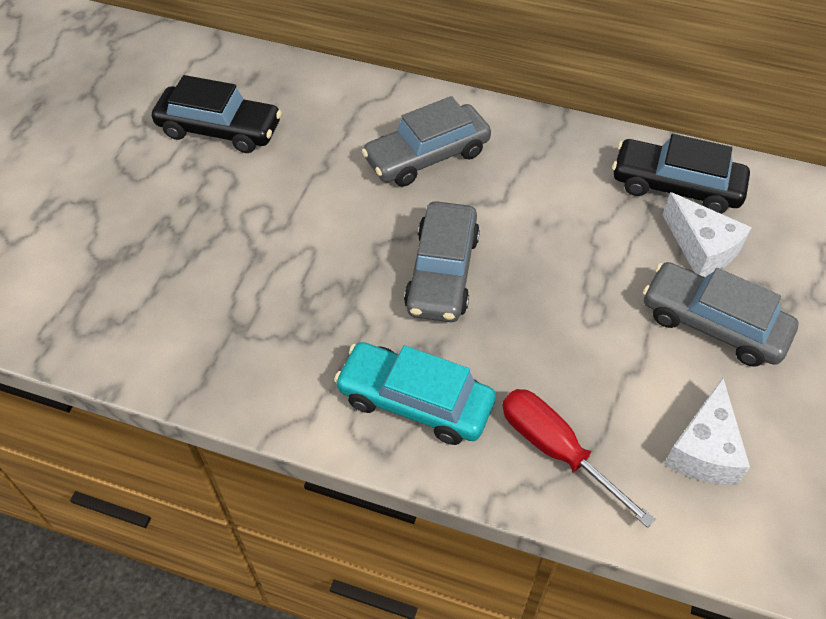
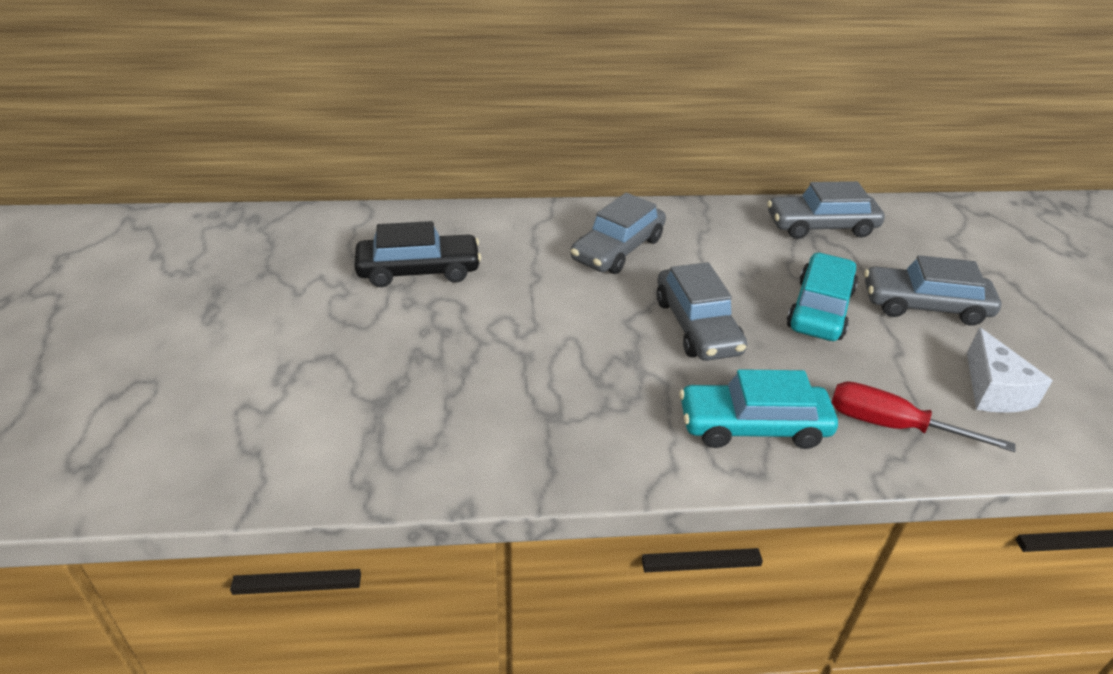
camera: 25 degrees left, 15 degrees down
(588, 291) = (820, 309): none -> turquoise car
(676, 186) = (821, 226): black car -> grey car
(701, 248) = (873, 260): white cheese -> none

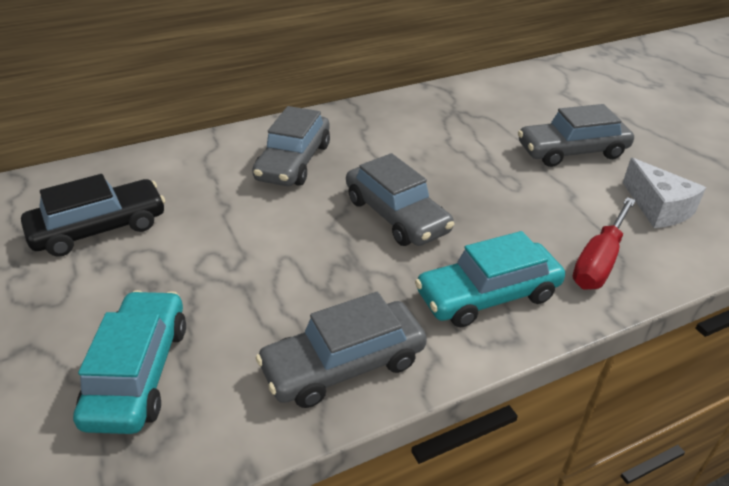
camera: 20 degrees left, 0 degrees up
(820, 309) = (492, 174): turquoise car -> turquoise car (138, 372)
(821, 226) = (460, 103): grey car -> grey car (343, 365)
(892, 426) = (599, 261): red screwdriver -> red screwdriver turned 60 degrees counterclockwise

